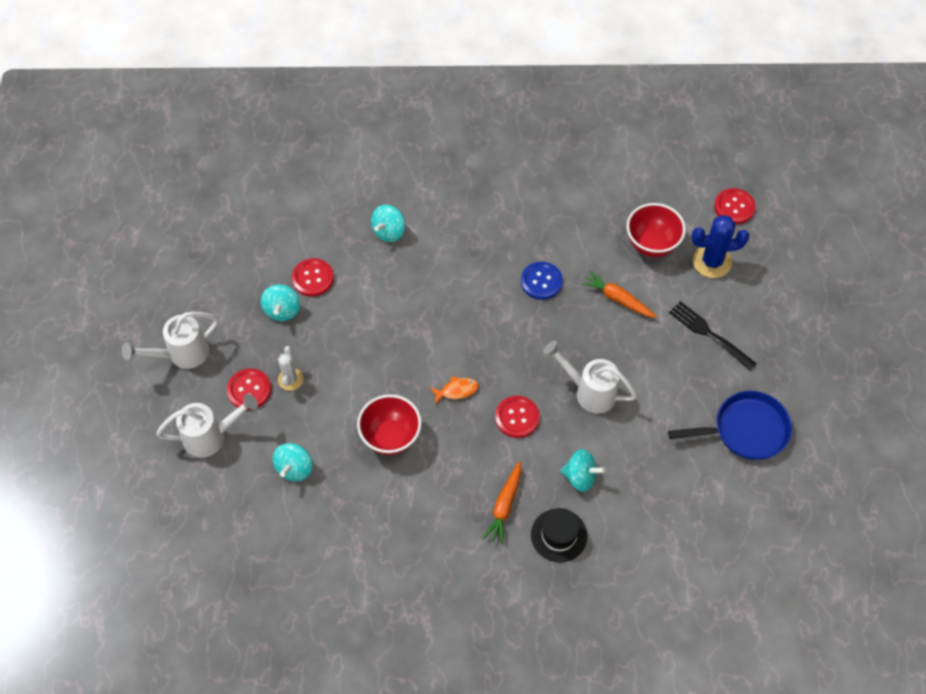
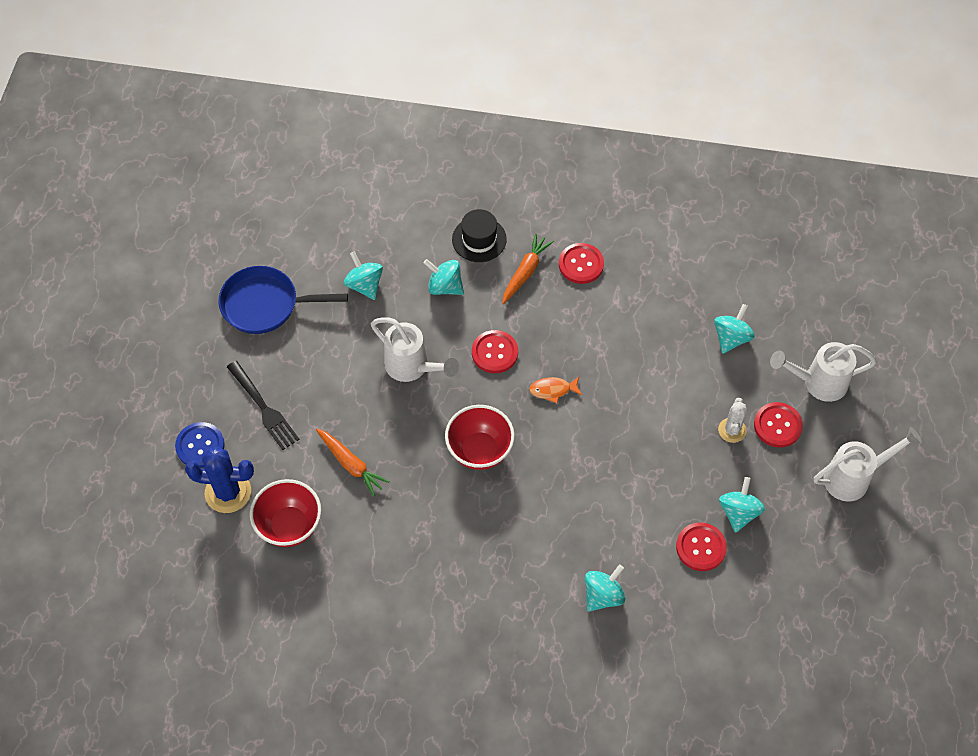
camera: 170 degrees left, 0 degrees up
(391, 437) = (629, 353): red bowl -> red bowl (479, 451)
(541, 281) = (432, 499): blue button -> blue button (200, 446)
(658, 466) = (364, 285): none -> turquoise spinning top
(734, 207) = (173, 558): red button -> red button (581, 264)

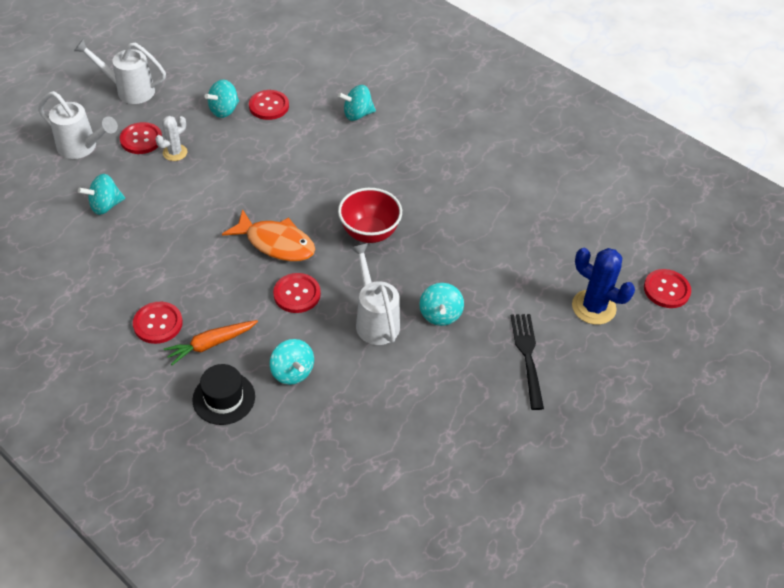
camera: 150 degrees left, 10 degrees down
(166, 553) = (666, 290): none -> red button
(200, 446) = (601, 355): blue button -> none
(265, 305) = (472, 450): blue pan -> none
(289, 526) = (554, 259): red bowl -> none
(351, 464) = (478, 275): orange carrot -> none
(364, 285) = (364, 415): turquoise spinning top -> turquoise spinning top (440, 315)
(553, 390) = (276, 243): orange fish -> orange fish, size x1.90

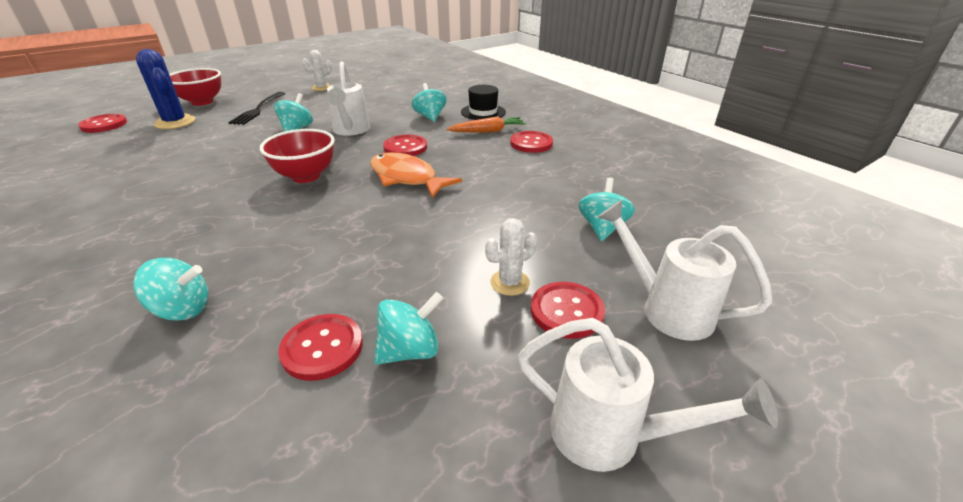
camera: 165 degrees left, 15 degrees down
(105, 206) = (602, 228): turquoise spinning top -> turquoise spinning top turned 60 degrees counterclockwise
(496, 447) = (321, 88): none -> white cactus
(622, 366) = (202, 102): none -> red bowl

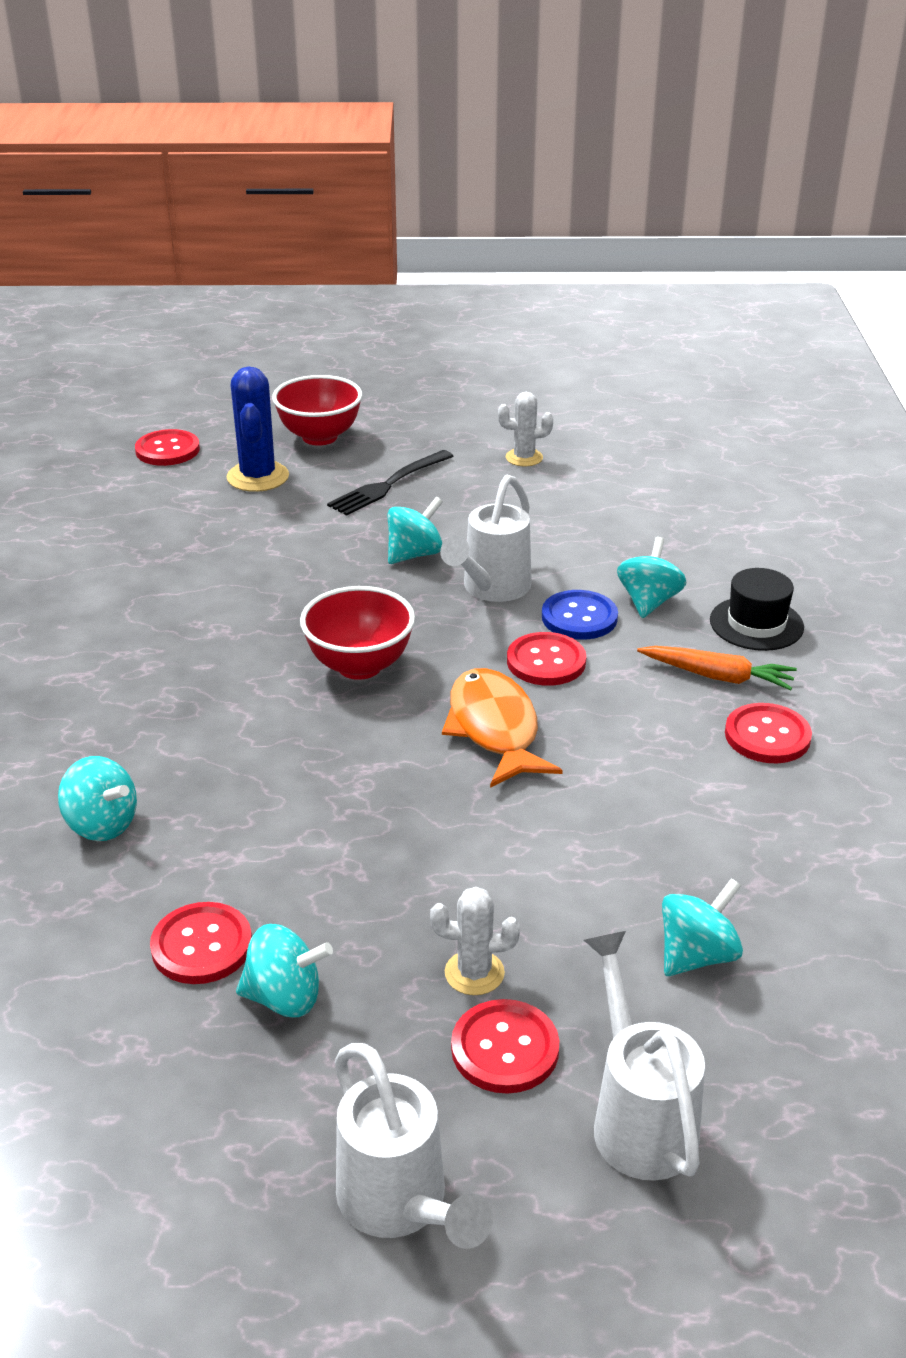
camera: 35 degrees right, 0 degrees up
(404, 129) = (579, 617): none -> blue button

